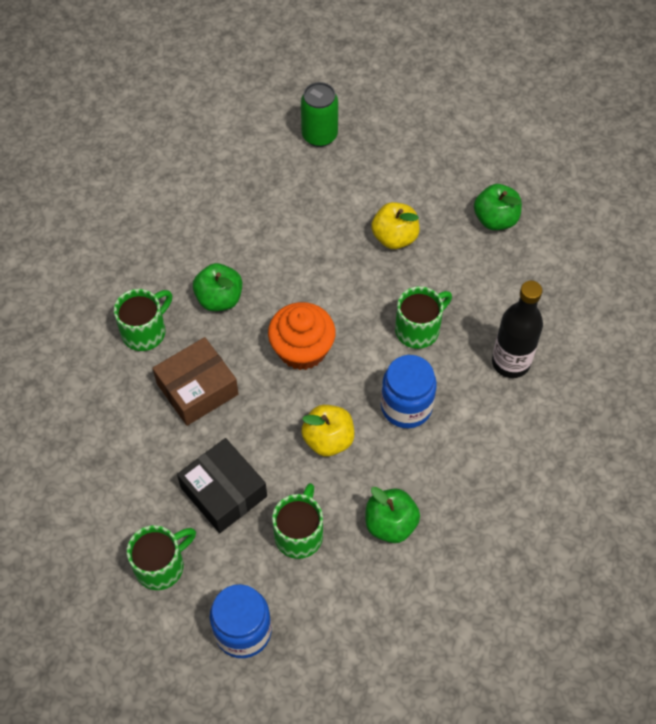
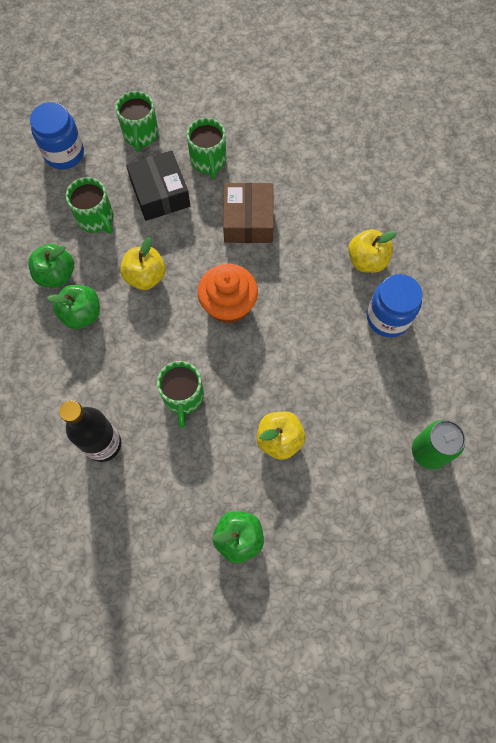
camera: 125 degrees right, 10 degrees up
(145, 331) = (320, 214): green mug -> green mug (208, 161)
(170, 266) = (367, 260): none -> yellow apple
(219, 299) = (313, 276): green apple -> green apple (82, 314)
(224, 492) = (160, 193): black box -> black box turned 75 degrees clockwise
(406, 406) = (129, 343): blue jar -> blue jar (388, 318)

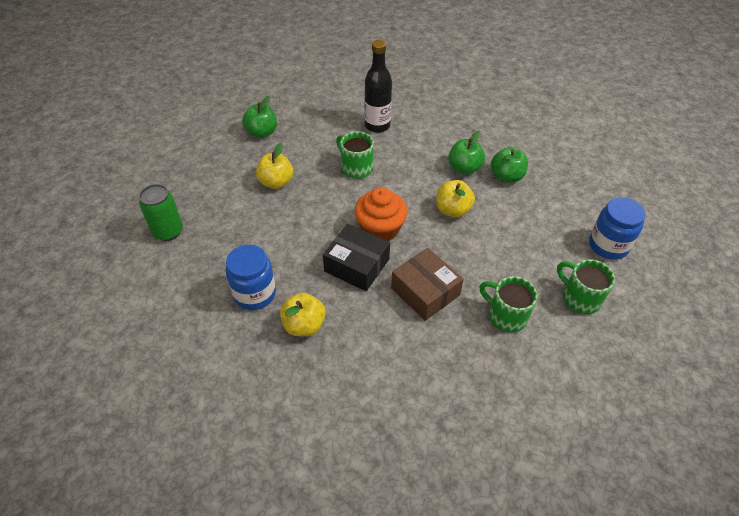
camera: 140 degrees right, 20 degrees down
(96, 218) = (528, 221): green mug -> none
(160, 193) = (509, 266): black box -> black box (357, 265)

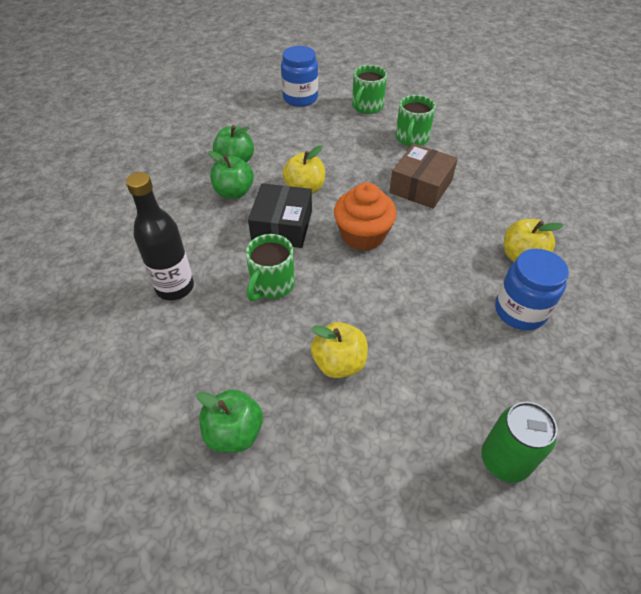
camera: 110 degrees left, 0 degrees up
(357, 265) = (423, 240): black box -> black box (282, 226)

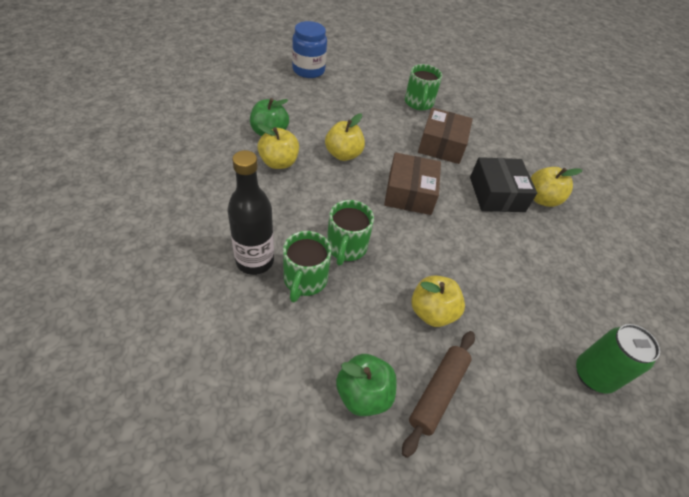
camera: 20 degrees left, 0 degrees up
(234, 192) = (279, 162): green apple -> yellow apple
(282, 226) = (335, 191): black box -> black box (496, 194)
(313, 446) = (438, 393): none -> brown rolling pin
(363, 235) = (409, 193): orange cupcake -> brown box
(367, 107) = (370, 76): green mug -> green mug (304, 280)
(520, 311) = (558, 245): blue jar -> none

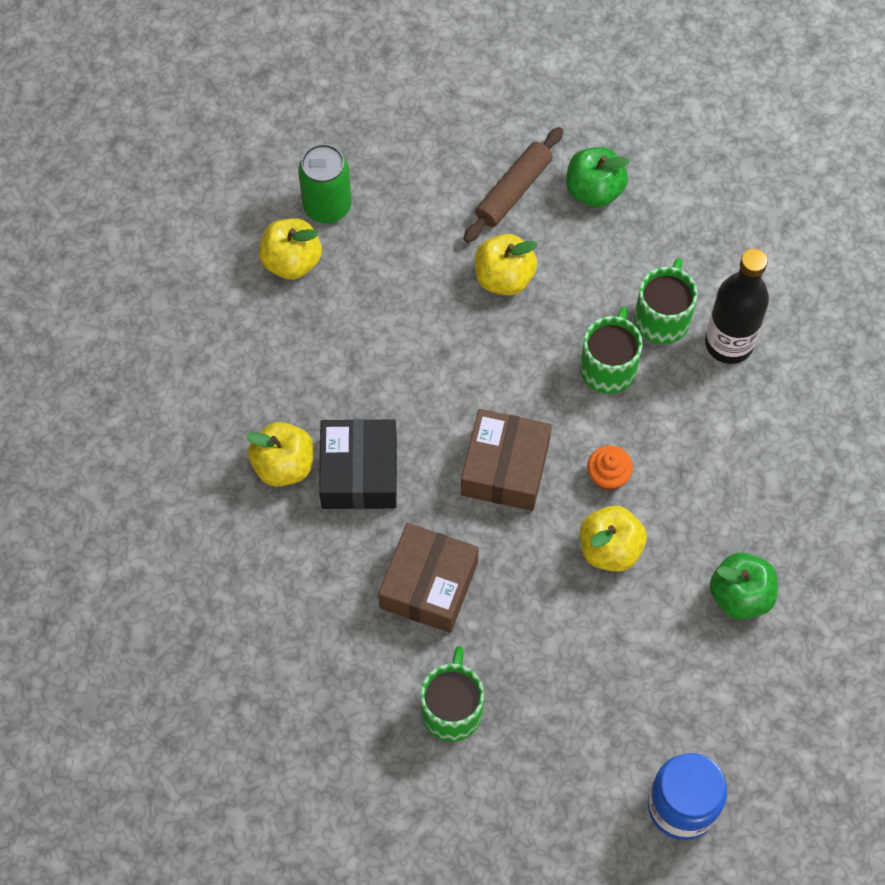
camera: 170 degrees left, 15 degrees up
(279, 162) = (716, 523): yellow apple -> yellow apple (291, 261)
(345, 187) = (608, 476): none -> orange cupcake

